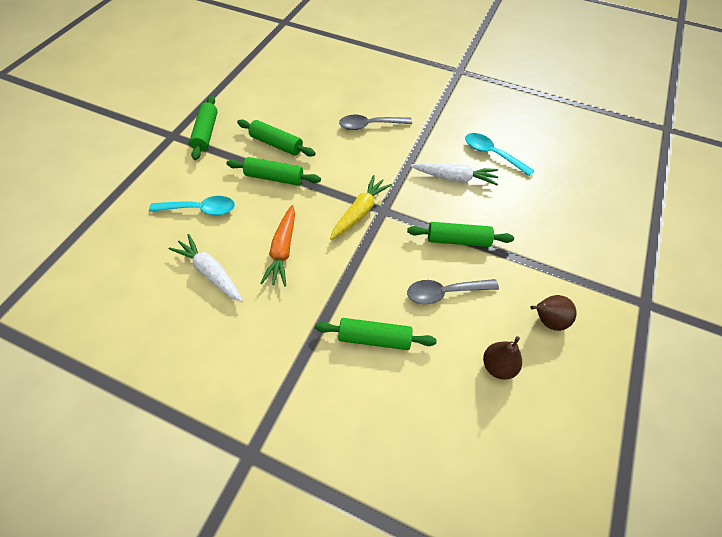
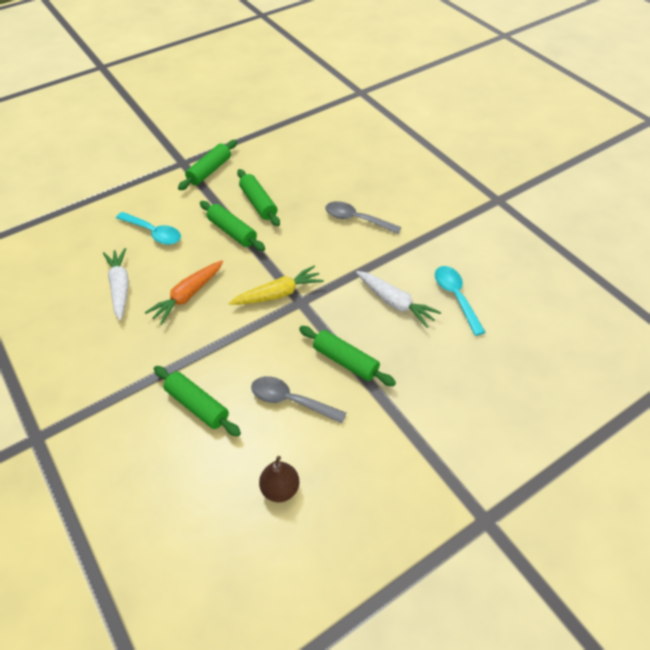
camera: 35 degrees right, 5 degrees down
(547, 321) = (364, 477): brown pear -> none

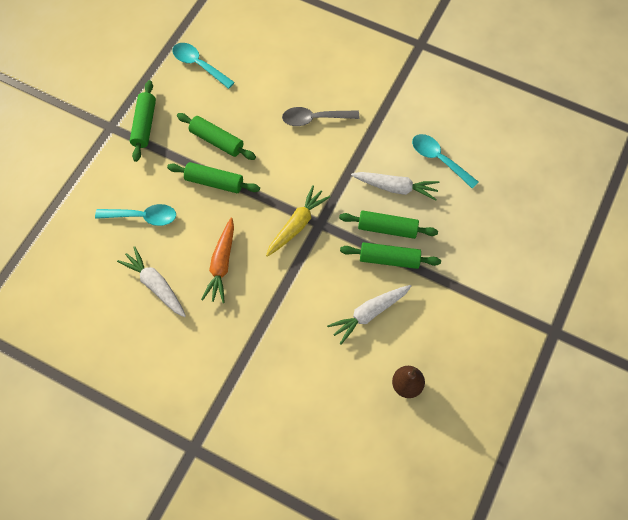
camera: 30 degrees left, 15 degrees up
(197, 405) = (301, 355): green rolling pin -> green rolling pin (387, 228)
(286, 147) = (199, 65): none -> turquoise spoon
(291, 400) = (369, 313): grey spoon -> white carrot

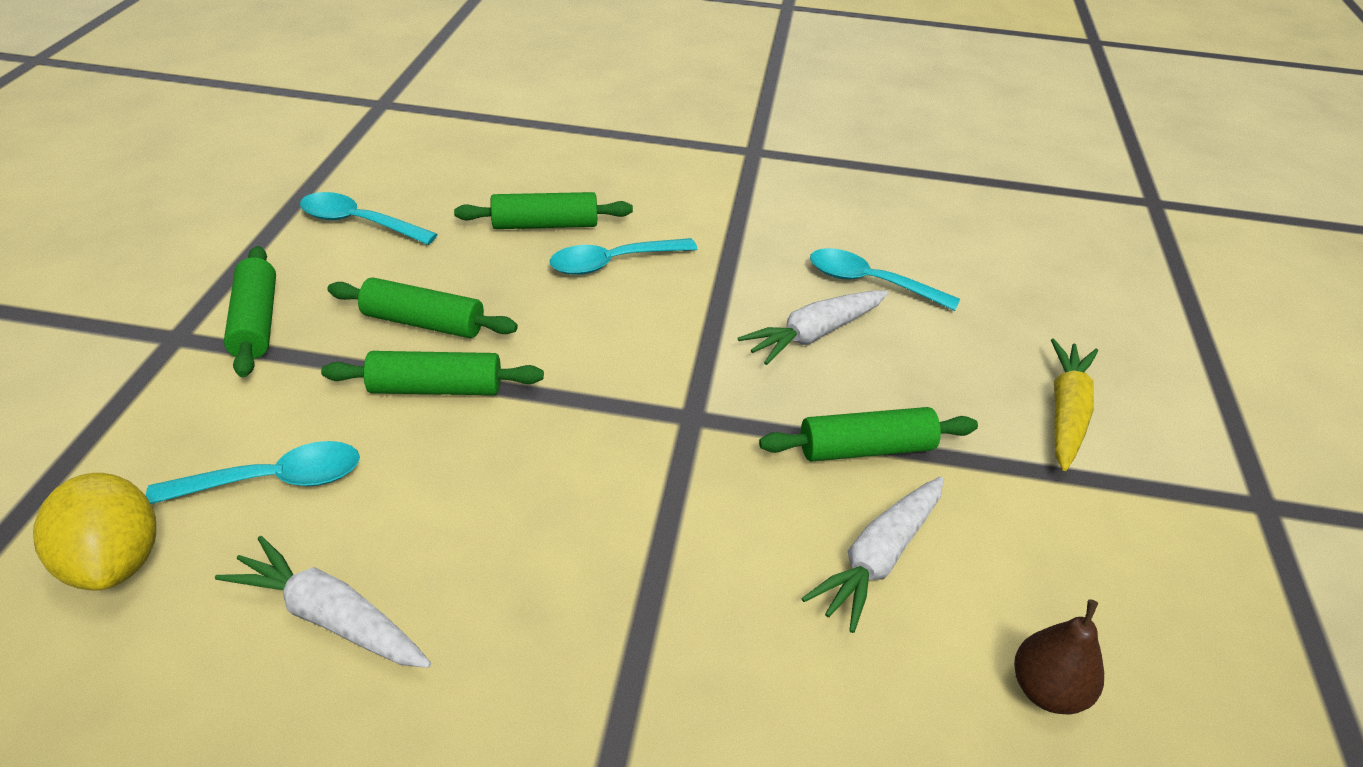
camera: 20 degrees left, 25 degrees down
(83, 241) = (114, 562): none -> yellow lemon
(222, 264) = (495, 535): orange carrot -> none
(297, 225) = (644, 428): yellow carrot -> yellow carrot (1066, 413)
(314, 119) = (613, 263): grey spoon -> turquoise spoon
(387, 228) = (833, 399): green rolling pin -> green rolling pin (545, 225)
(395, 187) = (814, 334): white carrot -> white carrot turned 150 degrees clockwise

